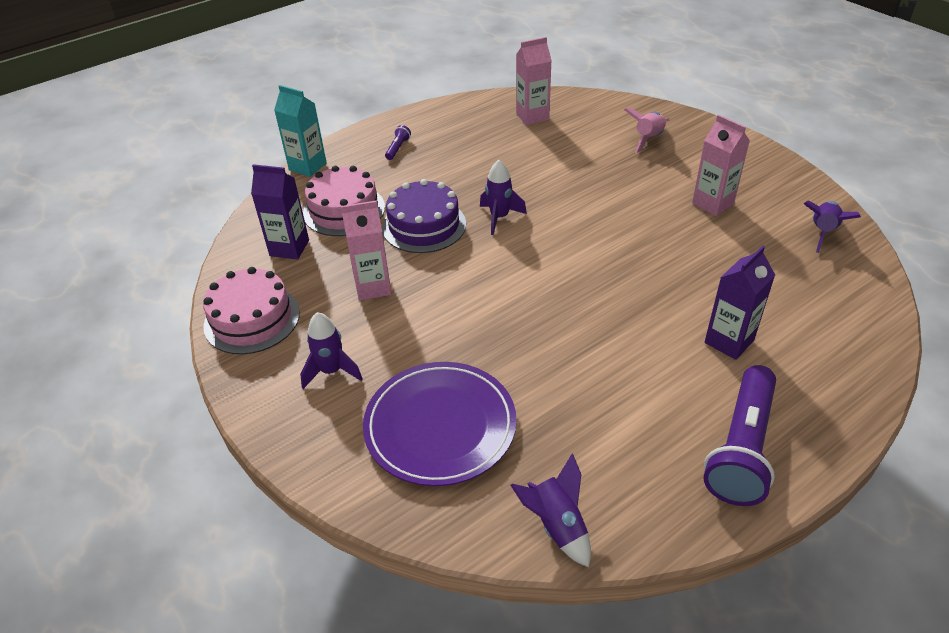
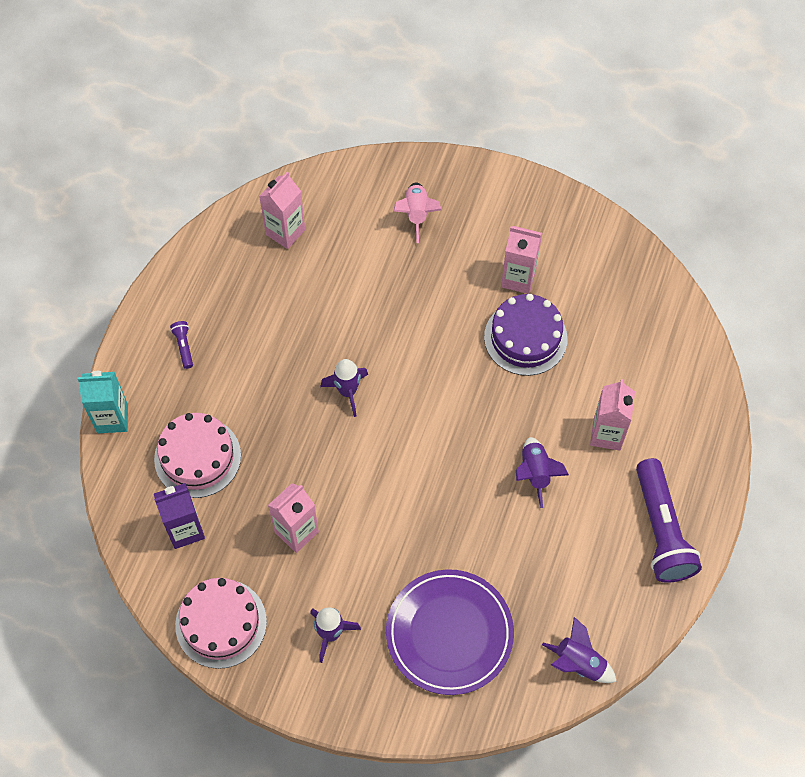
camera: 35 degrees left, 20 degrees up
(424, 225) = (287, 437): purple cake -> purple cake (525, 338)
(729, 341) = (607, 434): purple carton -> pink carton
(822, 232) = (621, 271): purple rocket -> purple rocket (535, 473)

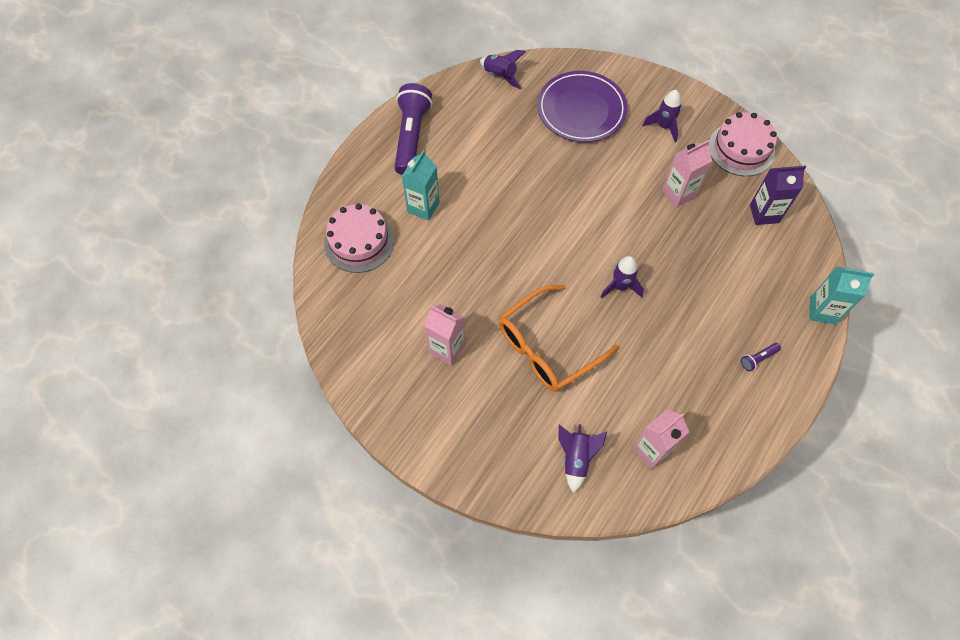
camera: 165 degrees left, 0 degrees up
(184, 347) = (758, 359): purple flashlight -> purple flashlight turned 60 degrees clockwise
(197, 457) = (751, 264): pink cake -> pink cake (359, 242)
(413, 306) = (547, 347): none -> orange glasses
(416, 214) = (521, 436): pink rocket -> none
(525, 338) = (459, 295): purple cake -> none
(535, 473) = (488, 193): purple rocket -> purple rocket (576, 458)
(607, 434) = (423, 207): pink carton -> turquoise carton

